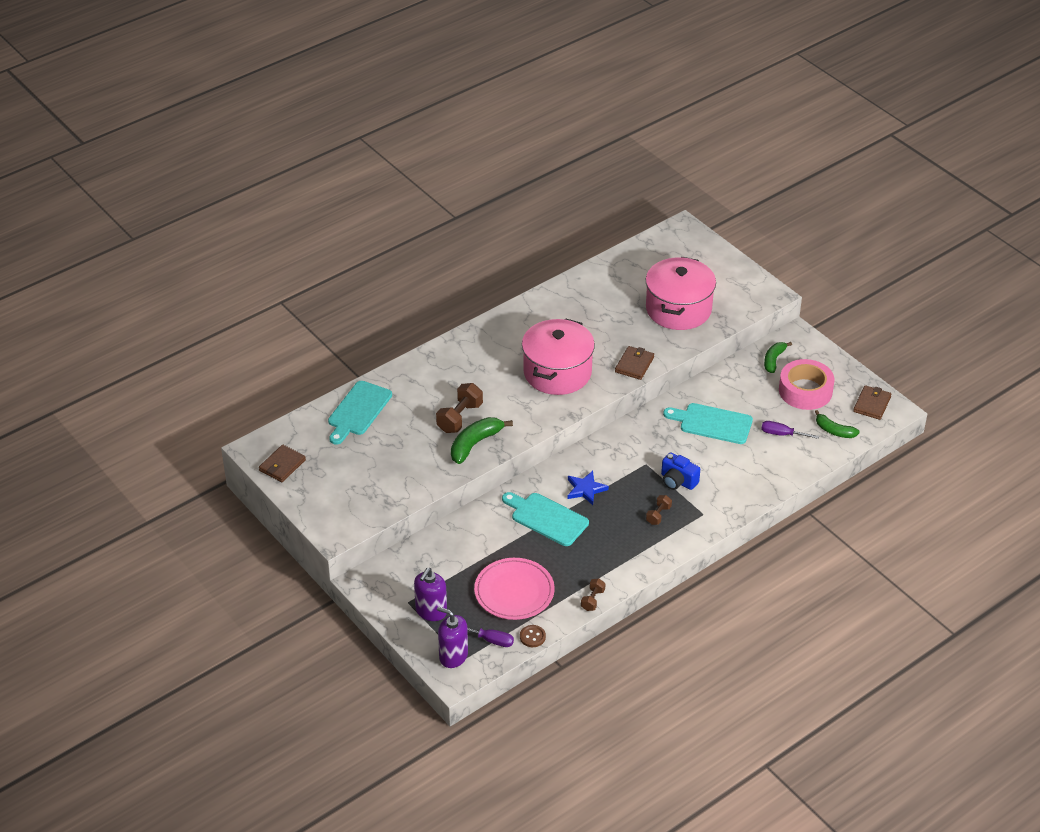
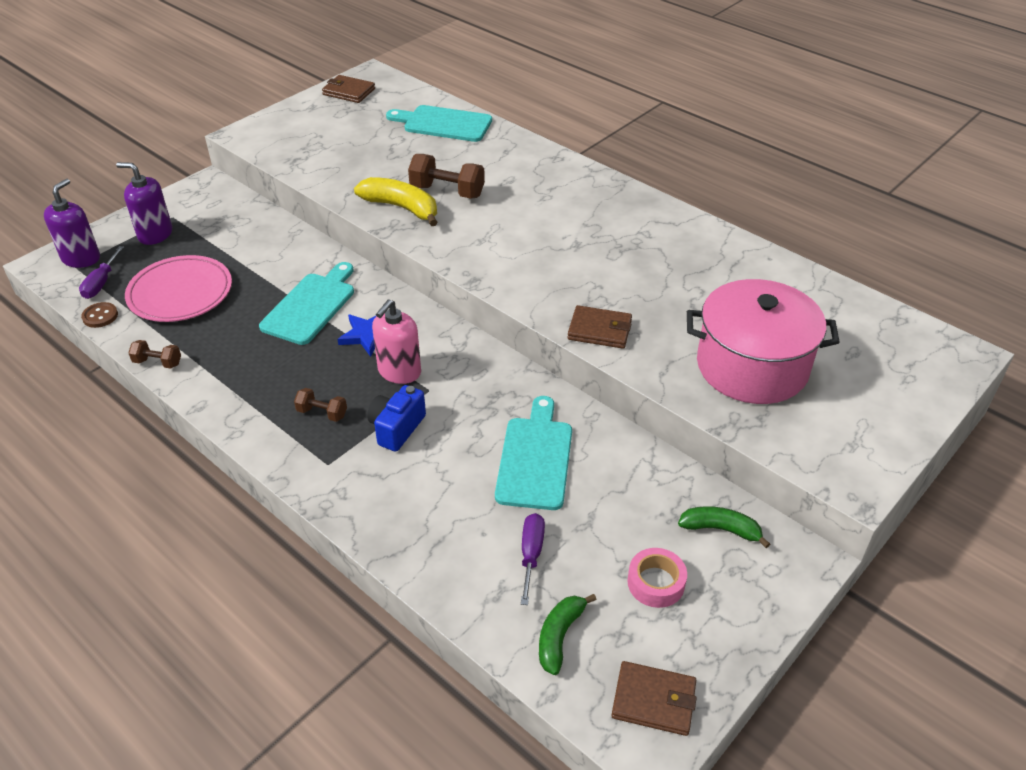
camera: 80 degrees right, 0 degrees up
(475, 444) = (401, 208): green banana -> yellow banana
(557, 372) = (557, 259): pink pot -> none
(626, 476) = (399, 371): none -> pink soap dispenser
(805, 391) = (656, 583): pink tape -> pink tape, size x0.56

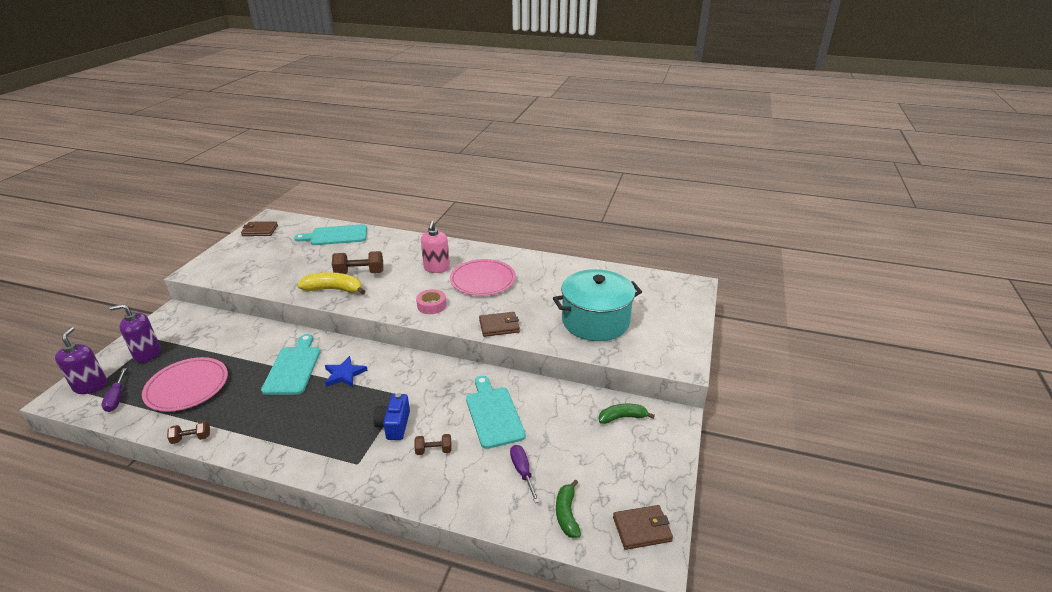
camera: 25 degrees left, 10 degrees down
(100, 316) = (126, 421): brown button -> none
(322, 413) = (336, 432): brown dumbbell -> brown dumbbell (434, 450)
(399, 371) = (377, 390): pink soap dispenser -> pink soap dispenser (436, 268)
(615, 249) = (483, 280): none -> pink plate
(656, 583) = (604, 460): pink tape -> pink tape (431, 305)
(752, 366) = (595, 321): pink pot -> turquoise pot

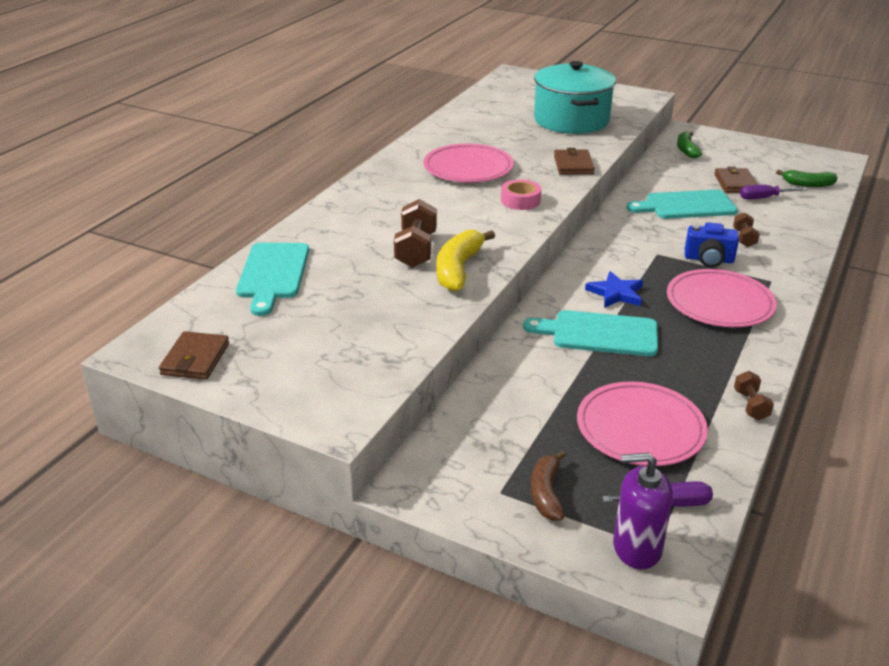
camera: 80 degrees left, 0 degrees up
(147, 354) = (546, 493): purple soap dispenser -> brown banana
(325, 429) = (719, 303): none -> pink plate
(436, 268) = (425, 194): pink soap dispenser -> none
(642, 529) = (814, 159): brown wallet -> brown wallet (735, 183)

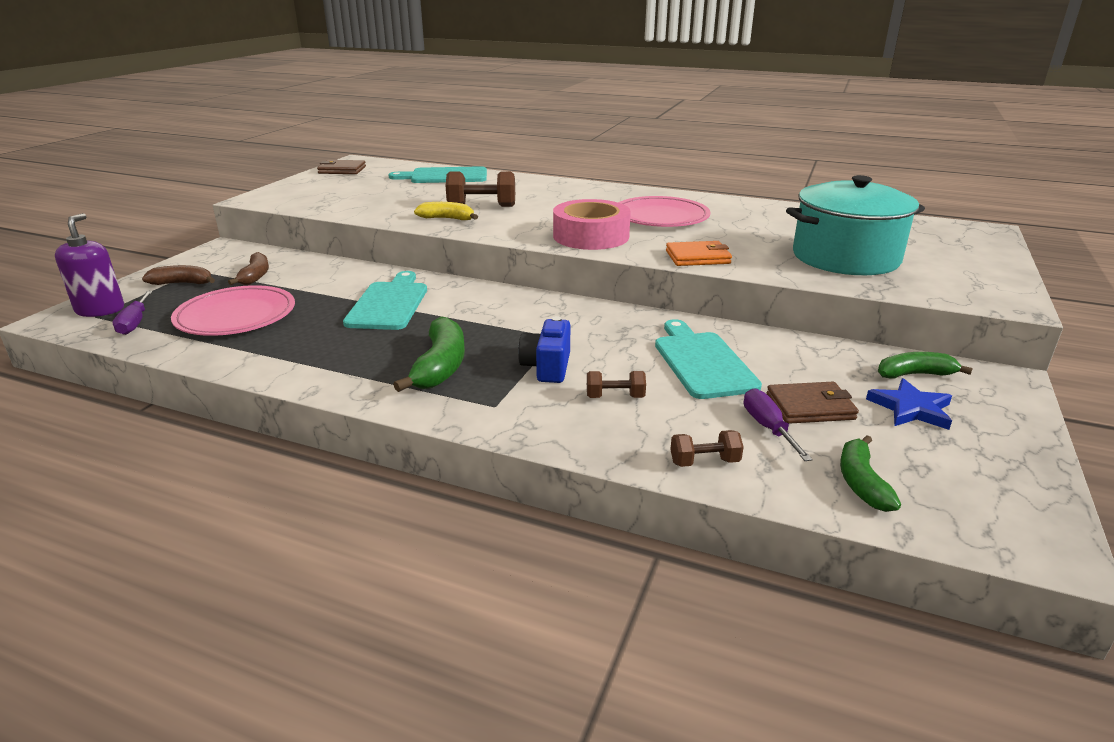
camera: 85 degrees right, 5 degrees down
(458, 269) = (447, 219): yellow banana -> yellow banana, size x0.66
(520, 200) = (591, 236): pink tape -> pink tape, size x1.78
(522, 434) = (255, 276): none -> brown banana
(573, 165) = (697, 257): brown wallet -> orange wallet
(616, 293) = (464, 312): blue star -> blue star (911, 408)
(719, 303) = (440, 366): pink plate -> green banana
(750, 405) = (239, 367): brown dumbbell -> brown dumbbell (704, 462)

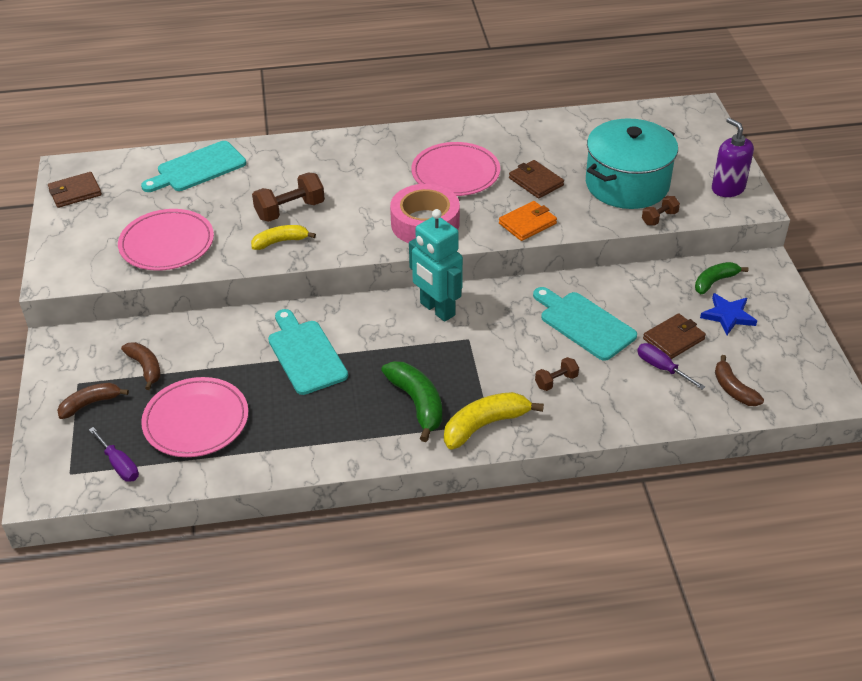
camera: 30 degrees left, 15 degrees up
(100, 310) = (63, 465): purple soap dispenser -> purple soap dispenser (728, 188)
(360, 202) = (167, 244): none -> pink plate
(487, 406) = (485, 425): none -> yellow banana
(547, 367) = (490, 372): blue camera -> none
(551, 309) = (437, 309): none -> turquoise robot
(704, 462) = (646, 411): brown dumbbell -> brown dumbbell (659, 218)
(739, 236) = (536, 182): none -> brown wallet
(861, 482) = (733, 389): green banana -> brown banana

